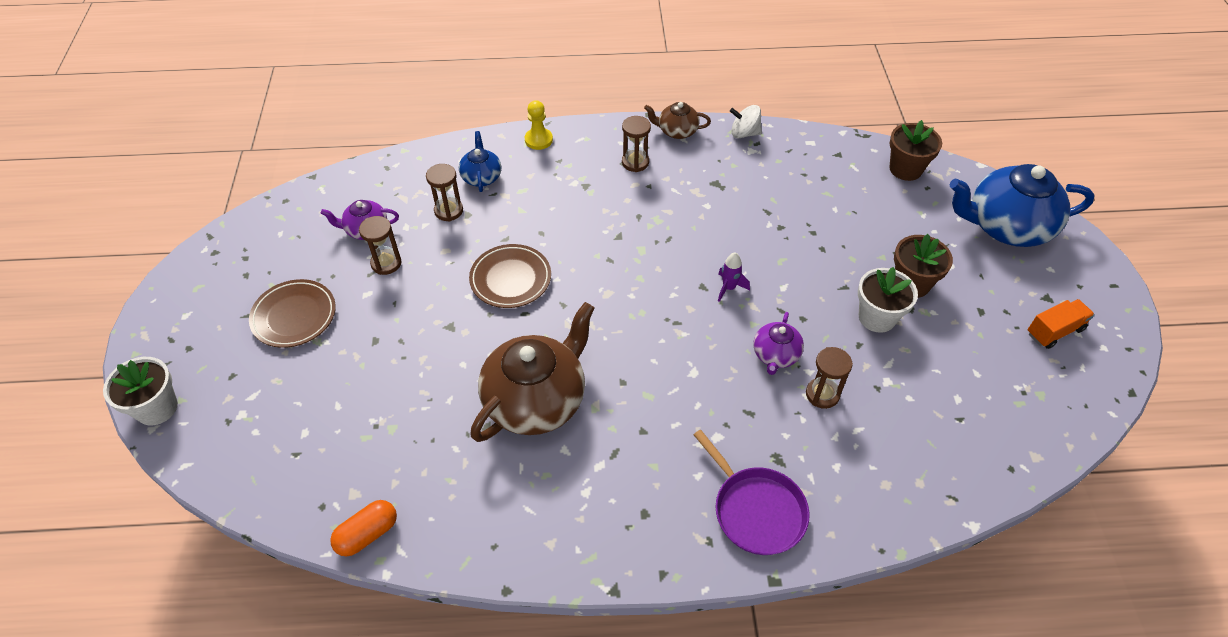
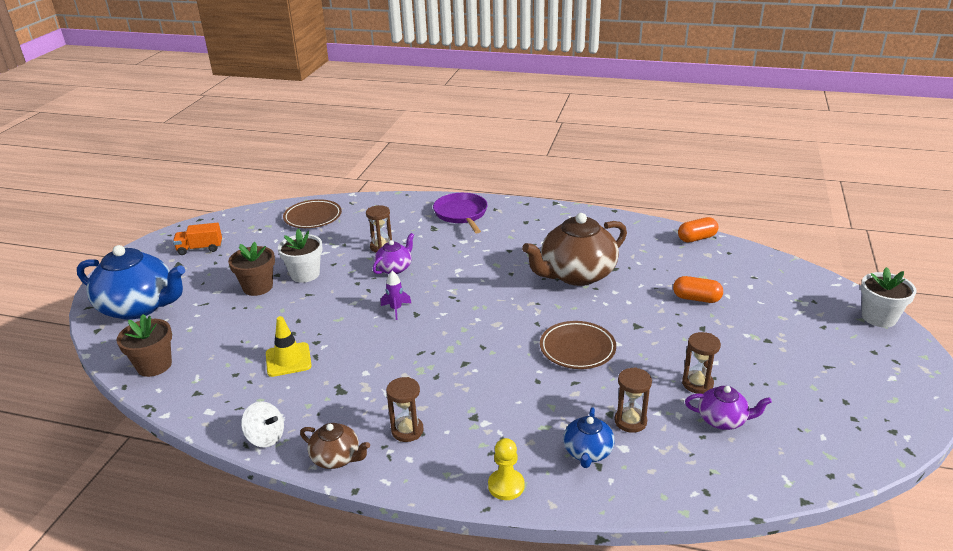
camera: 160 degrees left, 20 degrees down
(294, 316) = (781, 357): brown plate -> brown plate (313, 217)
(378, 390) = (696, 298): none -> orange capsule
(789, 202) = (288, 360): none -> yellow traffic cone

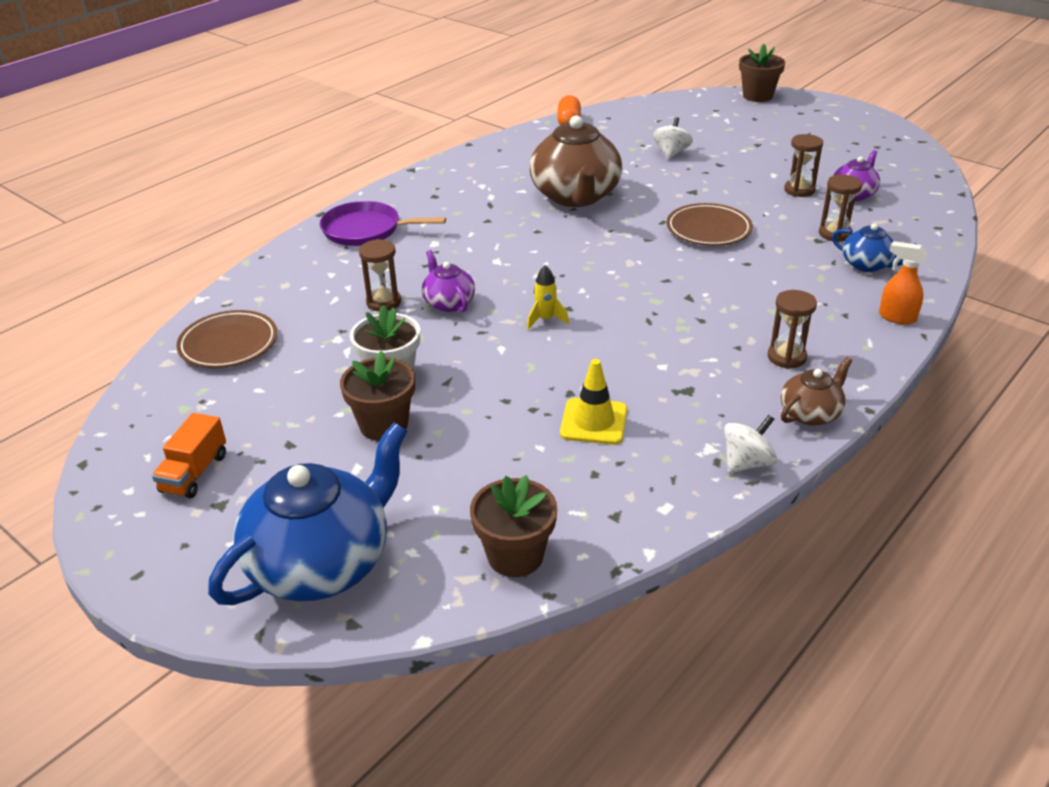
camera: 65 degrees left, 5 degrees up
(396, 309) = (545, 320): purple rocket -> yellow rocket
(506, 486) = (896, 317): yellow pawn -> orange spray bottle
(696, 298) = (671, 153): orange capsule -> white spinning top
(879, 317) = (757, 96): white flower pot -> brown flower pot

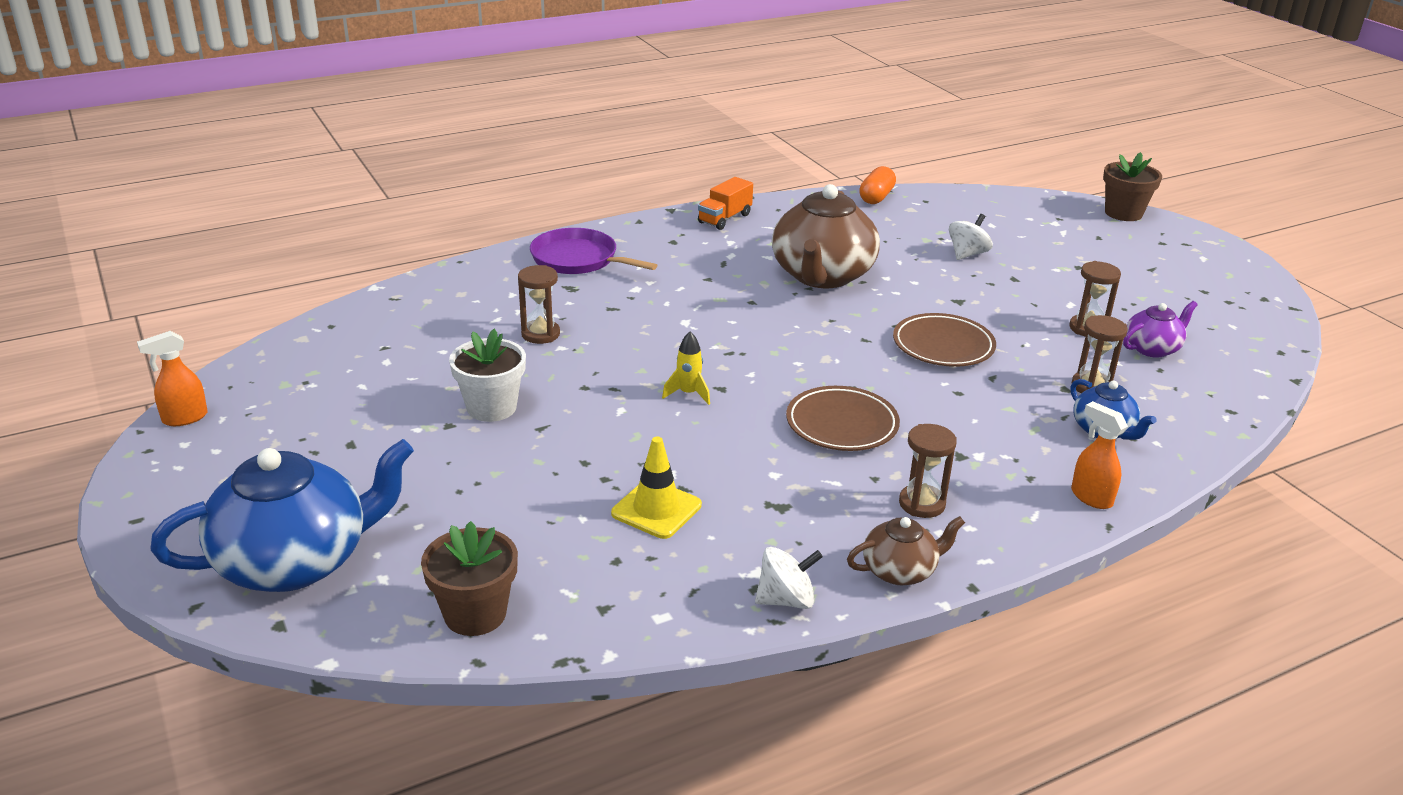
camera: 20 degrees right, 5 degrees down
(109, 467) = (184, 418): none -> orange spray bottle
(194, 473) = (249, 445): orange truck -> orange truck (724, 218)
(229, 344) = (368, 336): brown plate -> brown plate (842, 424)
(384, 425) = (449, 452): brown flower pot -> none
(448, 303) = (603, 351): purple teapot -> none

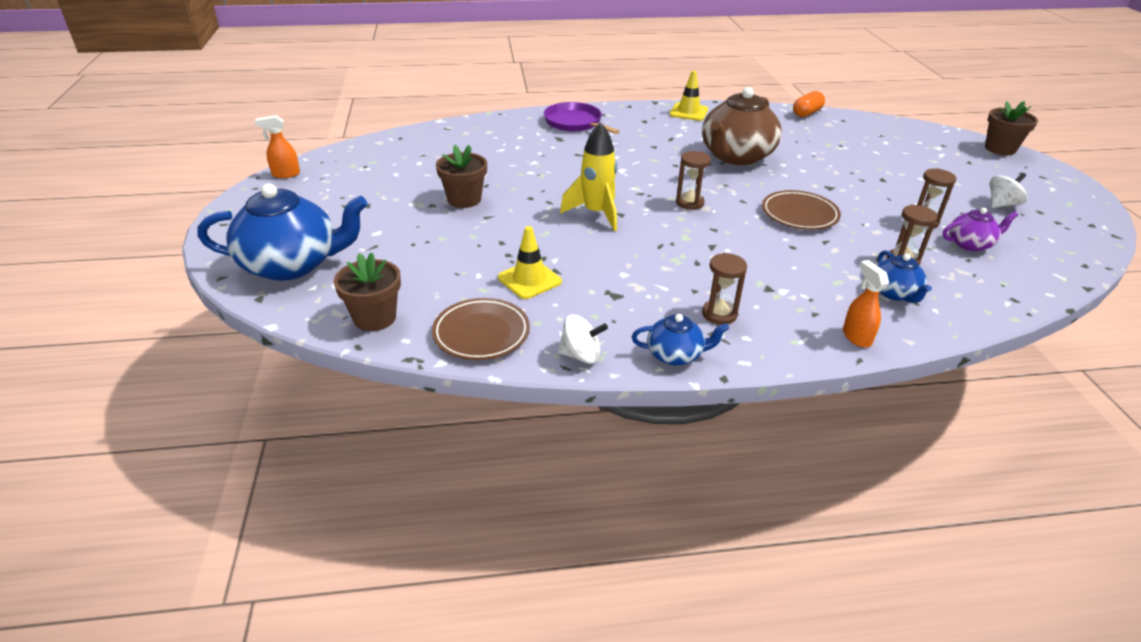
camera: 20 degrees right, 5 degrees up
(491, 407) = (464, 199): white flower pot -> brown flower pot
(540, 334) = (522, 162): brown hourglass -> brown hourglass (689, 203)
(688, 394) = (596, 213): yellow rocket -> yellow rocket, size x1.89
(724, 218) = (688, 112): orange truck -> yellow traffic cone
(842, 424) = (692, 251): brown plate -> brown plate (481, 333)
(900, 571) = (675, 355): brown teapot -> blue teapot
(967, 254) = (854, 158): white spinning top -> white spinning top (1001, 204)

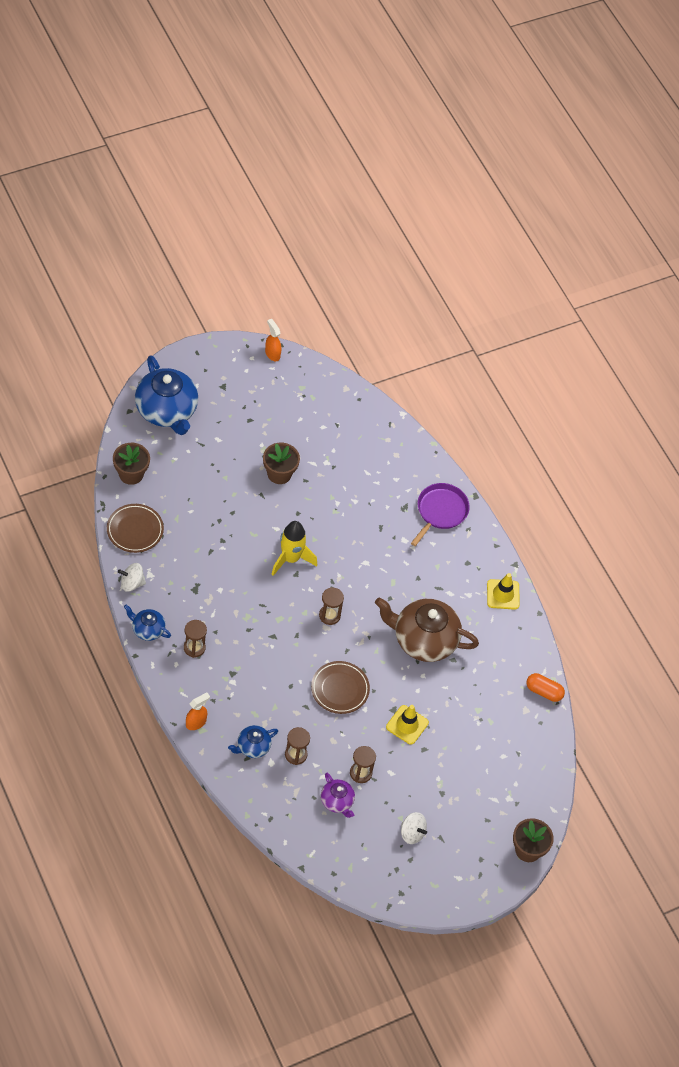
camera: 65 degrees right, 20 degrees up
(529, 280) = (195, 539): yellow traffic cone -> yellow traffic cone (407, 725)
(581, 355) = (132, 583): white spinning top -> white spinning top turned 105 degrees clockwise
(675, 355) = (147, 629): blue teapot -> blue teapot turned 135 degrees clockwise

